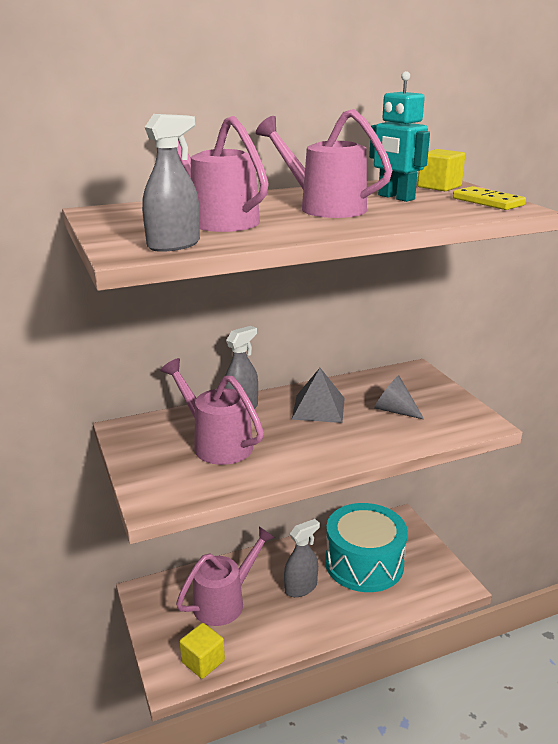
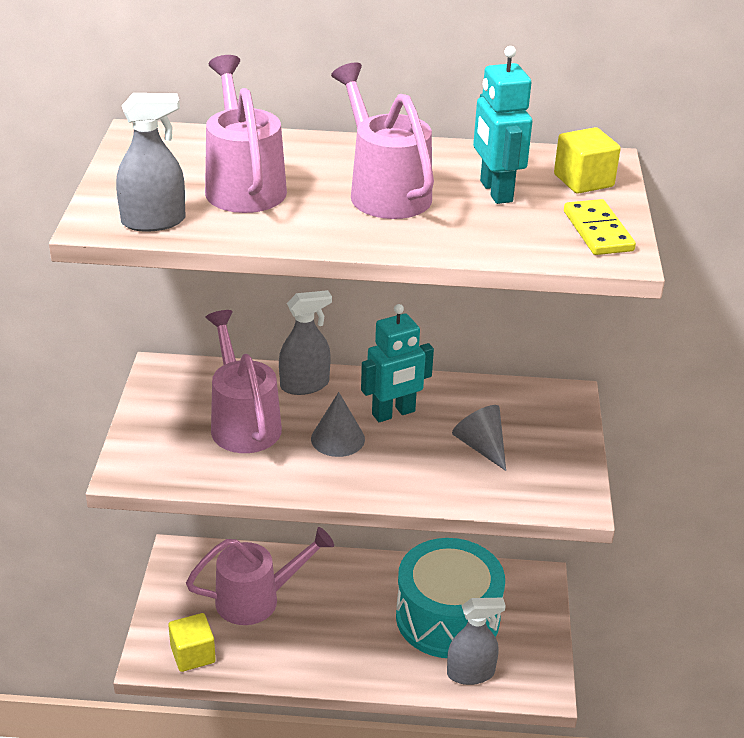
camera: 25 degrees right, 10 degrees up
(295, 433) = (337, 438): none -> grey cone
(300, 587) = (351, 617): grey spray bottle -> grey spray bottle (470, 673)
(318, 408) = (393, 413): grey pyramid -> turquoise robot

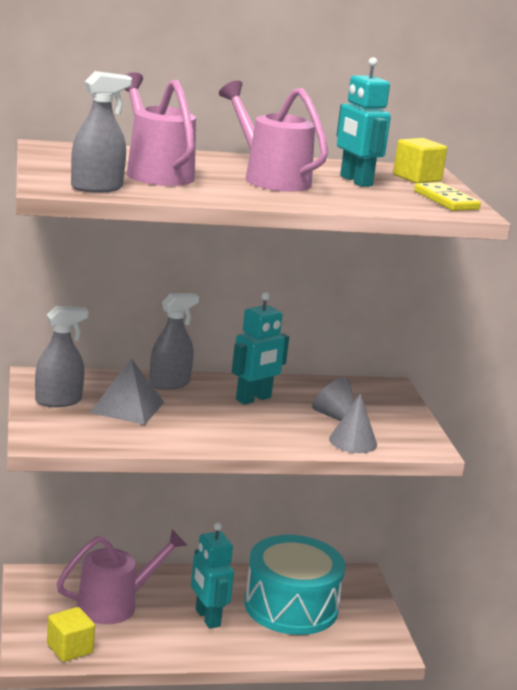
camera: 15 degrees left, 15 degrees down
(243, 422) = (127, 407): pink watering can -> grey pyramid
(337, 438) = (214, 415): grey cone -> grey cone (353, 441)
(350, 626) = (207, 618): none -> turquoise robot
(470, 673) = (325, 643): grey spray bottle -> grey spray bottle (58, 401)

